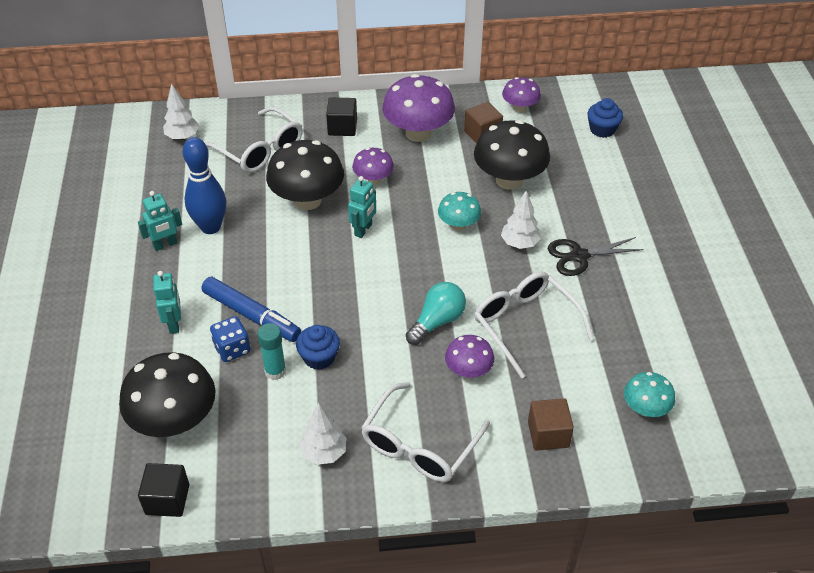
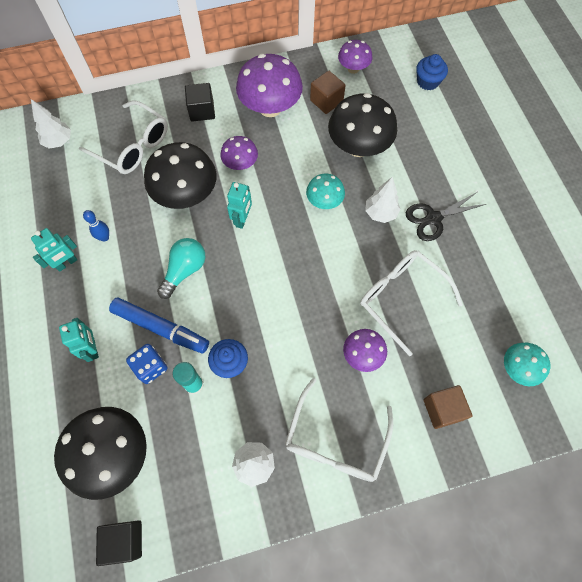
camera: 10 degrees left, 20 degrees up
(210, 227) = (104, 237): blue bowling pin -> blue bowling pin, size x0.48
(437, 321) = (326, 307): turquoise light bulb -> turquoise light bulb (185, 270)

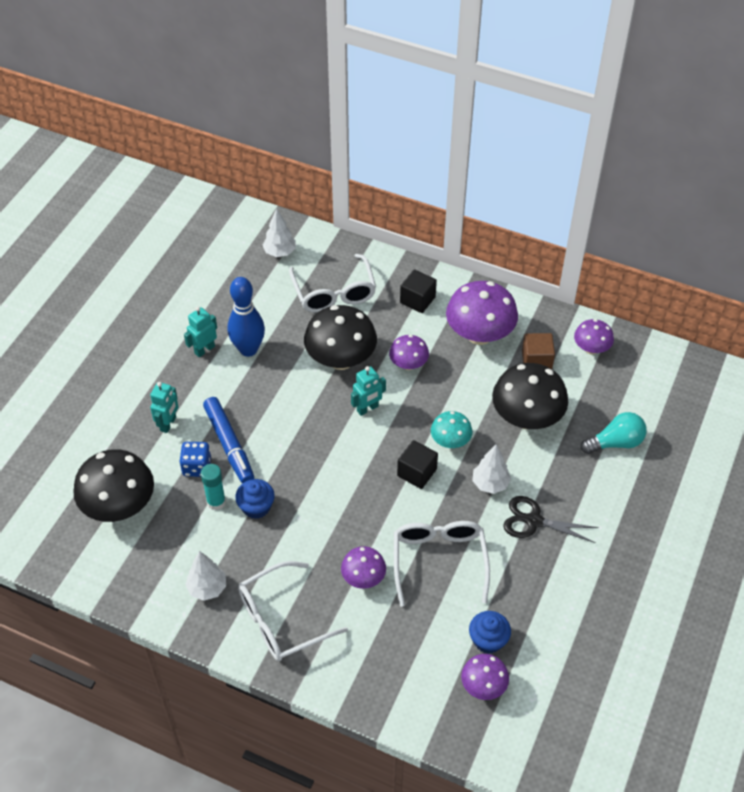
camera: 40 degrees right, 15 degrees down
(67, 263) = (204, 349): turquoise robot -> turquoise robot turned 135 degrees clockwise
(104, 237) = (248, 349): blue bowling pin -> blue bowling pin, size x2.08
(125, 540) = (77, 566): black cube -> black cube (417, 472)
(185, 270) = (286, 416): turquoise light bulb -> turquoise light bulb (615, 443)
(427, 82) = (653, 405): blue cupcake -> blue cupcake (488, 640)
(442, 409) = (387, 665): brown cube -> none
(518, 368) = (483, 686): turquoise mushroom -> purple mushroom

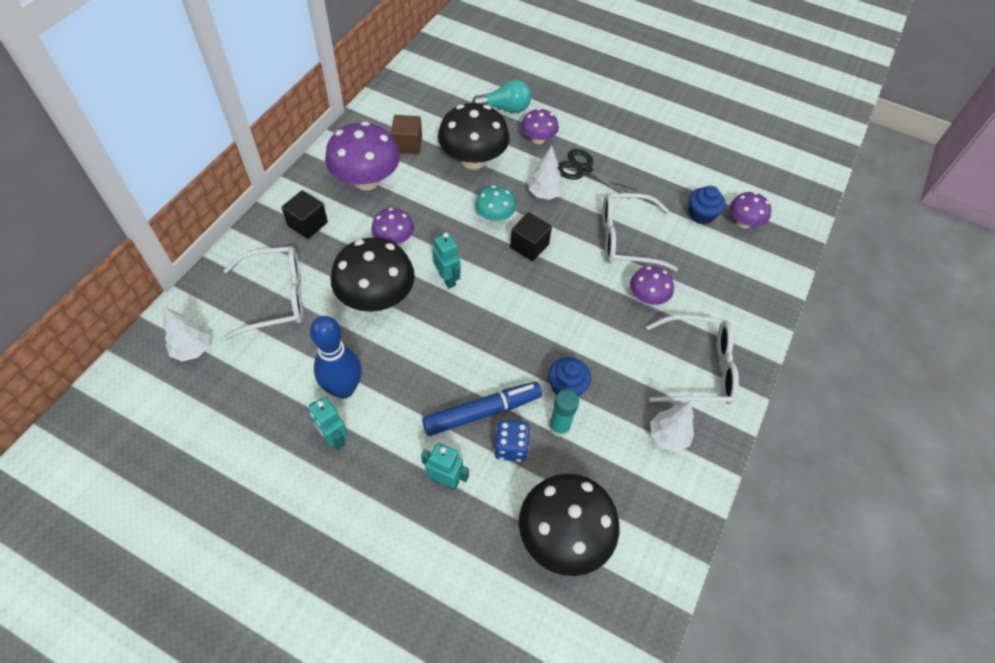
camera: 90 degrees left, 5 degrees up
(281, 620) = (698, 368): white glasses -> white glasses turned 60 degrees counterclockwise
(533, 521) = (584, 170): black scissors -> black scissors turned 105 degrees clockwise
(591, 348) = (400, 107): purple mushroom -> purple mushroom (538, 139)
(615, 443) = (505, 108): turquoise light bulb -> turquoise light bulb turned 105 degrees clockwise

